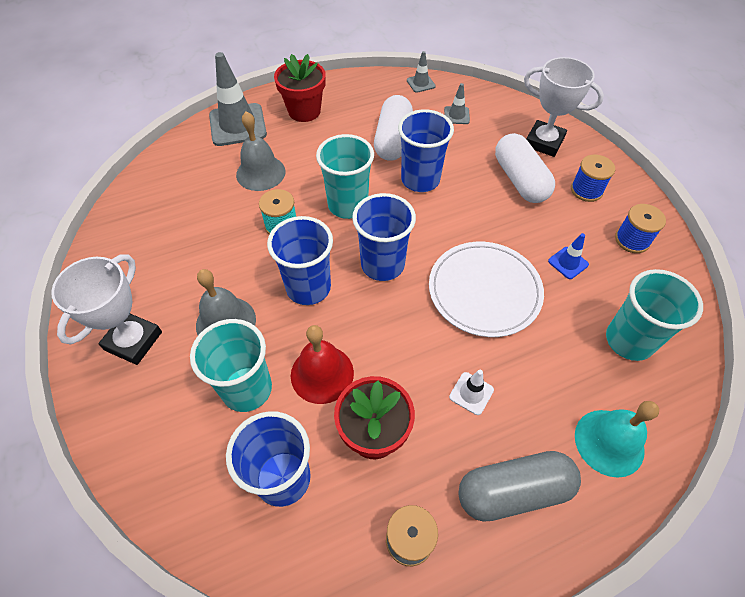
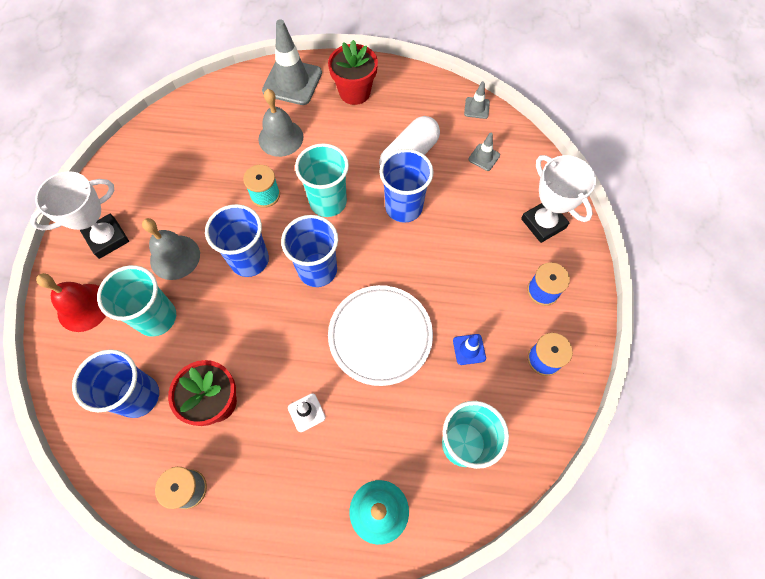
camera: 30 degrees right, 10 degrees up
(322, 374) = (213, 335): red bell -> red bell (83, 307)
(513, 491) = (281, 501): grey capsule -> none
(520, 180) = (490, 250): white capsule -> none

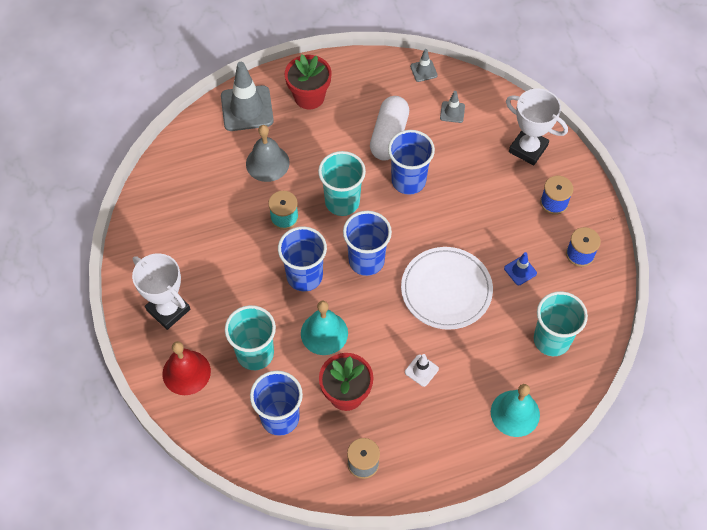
camera: 25 degrees left, 5 degrees down
(107, 238) = (168, 310): white trophy -> white trophy turned 75 degrees counterclockwise
(175, 257) = (238, 300): grey bell -> none
(233, 326) = (324, 333): none -> turquoise bell

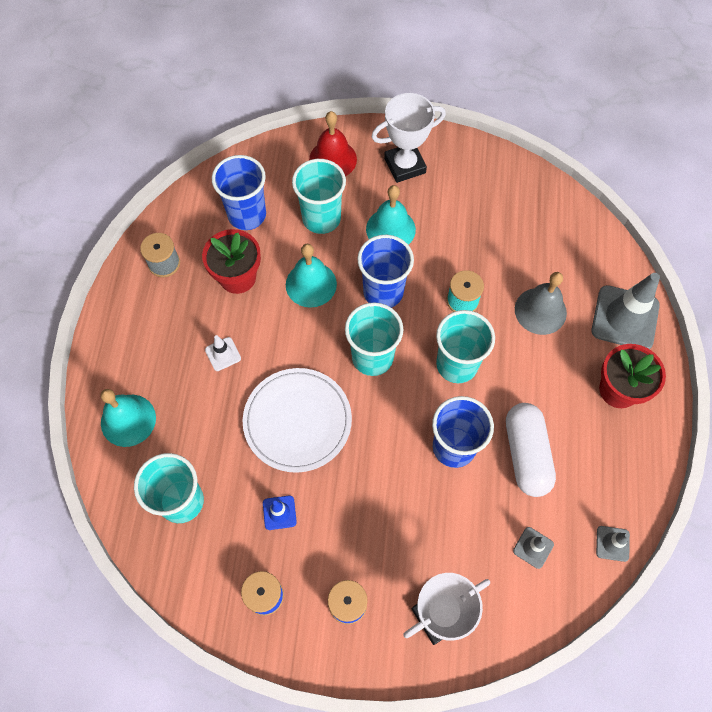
camera: 115 degrees right, 5 degrees up
(241, 294) = (390, 229): none -> turquoise bell
(366, 260) = (372, 357): blue cup -> turquoise cup
(389, 136) = (526, 454): white capsule -> white capsule turned 45 degrees clockwise

